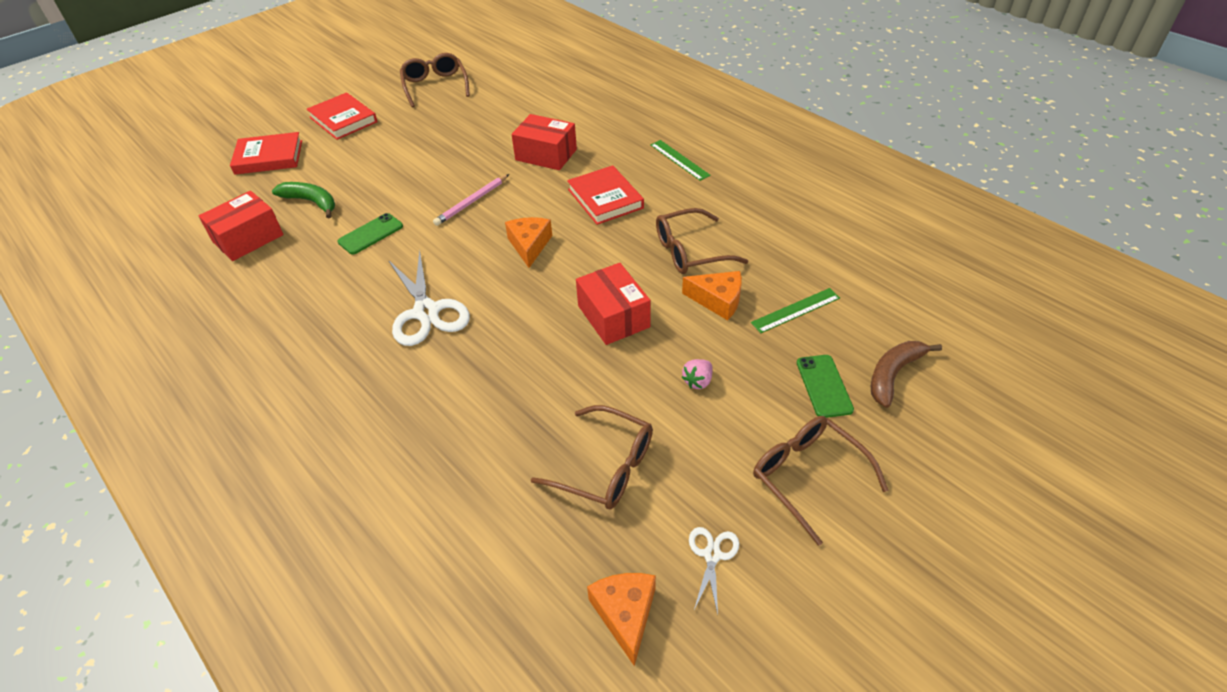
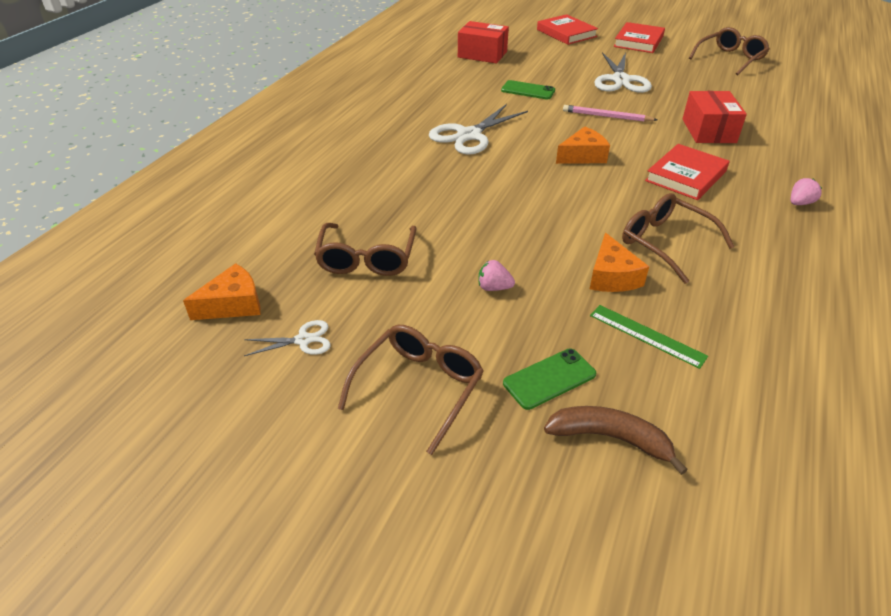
camera: 65 degrees right, 5 degrees down
(311, 202) = (538, 61): green banana -> none
(410, 164) = (620, 80): none -> white scissors
(613, 316) = (536, 220): red box -> none
(679, 160) = (800, 203): green ruler -> pink strawberry

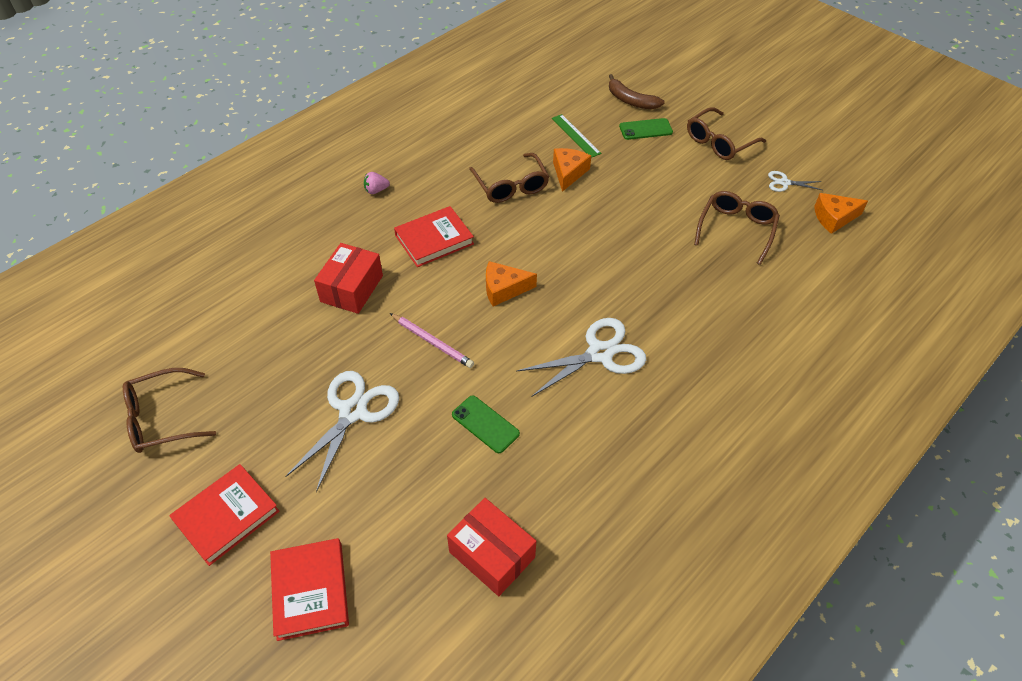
camera: 160 degrees left, 10 degrees up
(494, 288) = (652, 185): pink strawberry -> none

